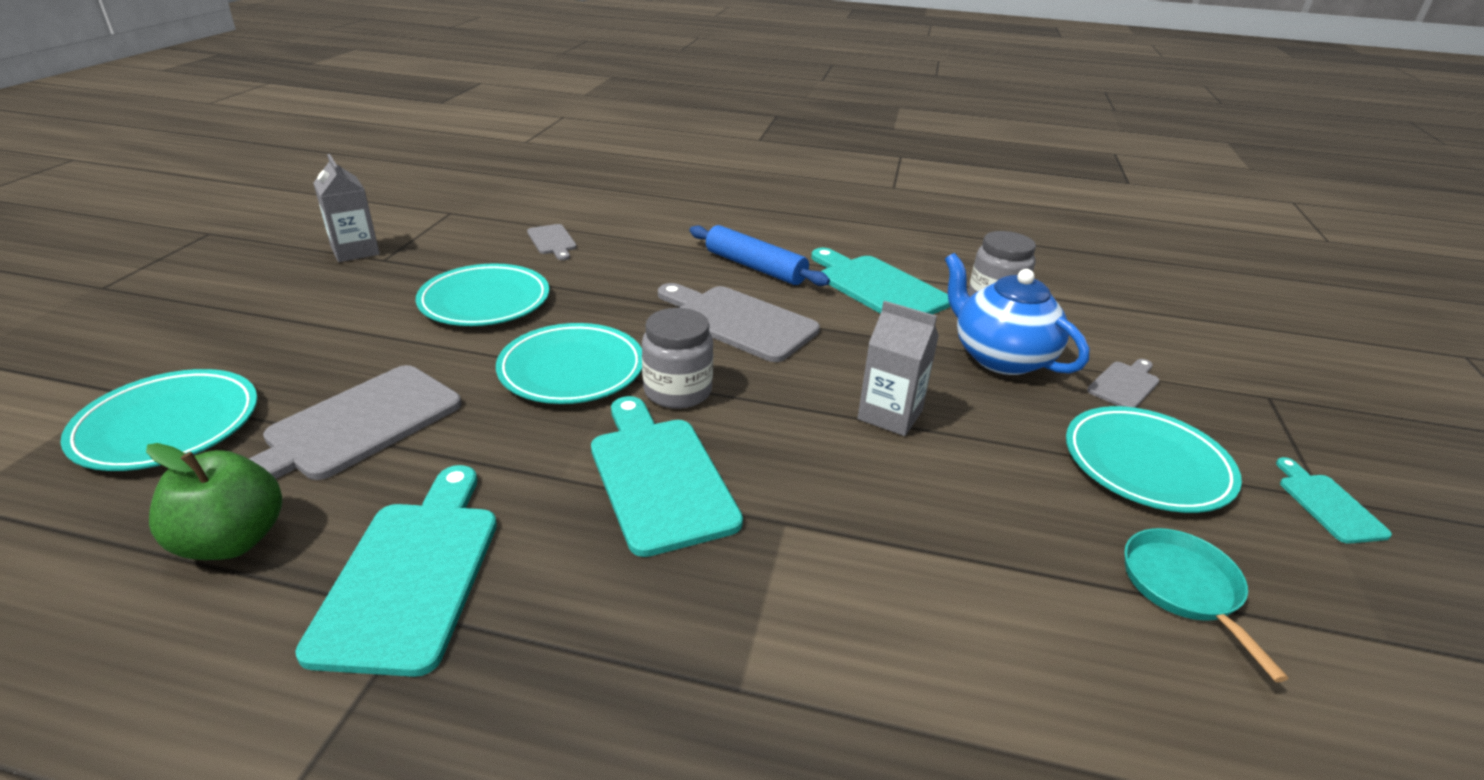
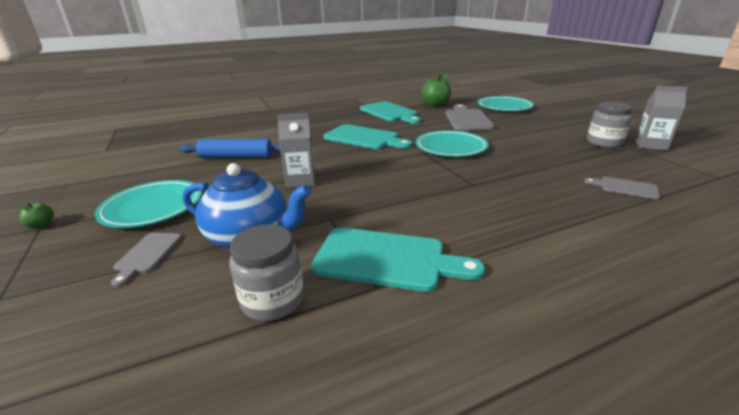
camera: 145 degrees right, 5 degrees down
(485, 301) = (544, 151): turquoise plate -> none
(677, 391) = (400, 156): grey jar -> grey jar (604, 143)
(738, 322) = (430, 190): grey cutting board -> none
(755, 267) = (494, 231): blue rolling pin -> blue rolling pin (236, 157)
(1184, 589) = (155, 171): turquoise pan -> none
(1328, 505) = (41, 225): turquoise cutting board -> green apple

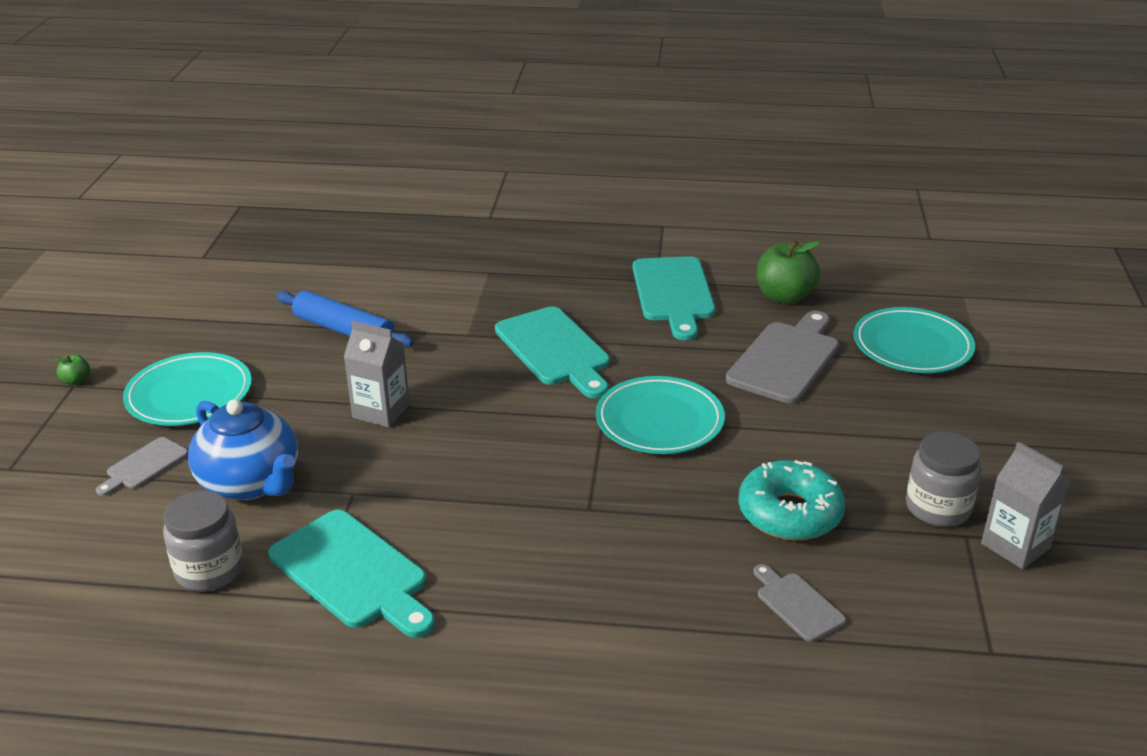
camera: 30 degrees right, 5 degrees up
(558, 160) = (789, 513): none -> turquoise donut

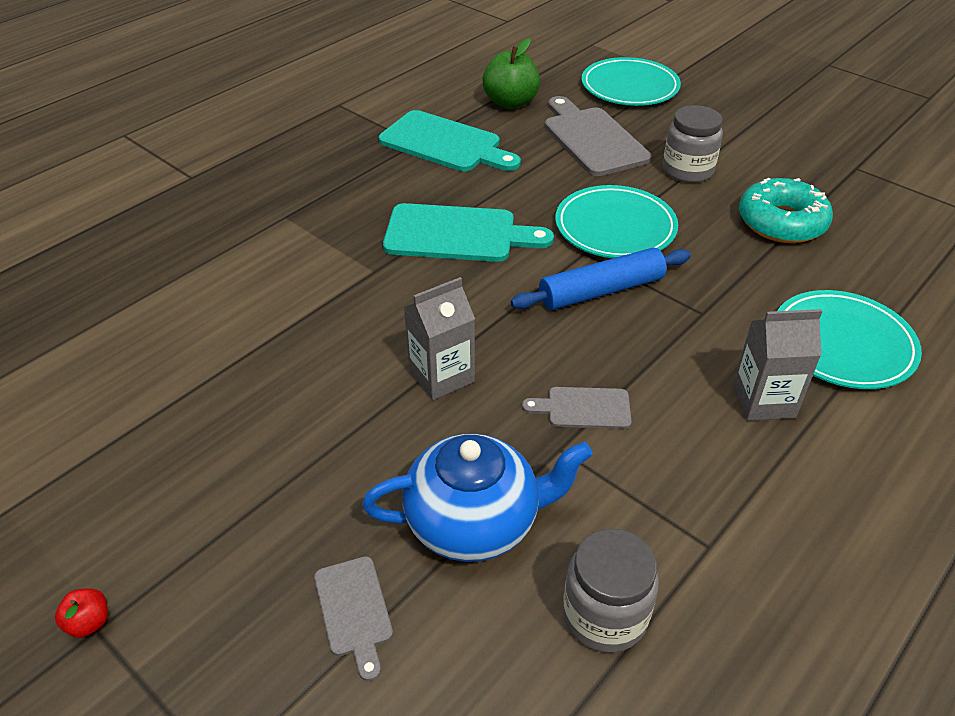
camera: 55 degrees left, 10 degrees up
(76, 381) = (89, 622): green apple -> red apple
(189, 395) = (249, 516): turquoise plate -> turquoise plate (842, 344)
(344, 330) = (268, 346): blue rolling pin -> blue rolling pin (601, 291)
(353, 573) = (688, 498): turquoise cutting board -> none
(797, 604) = (887, 266): grey cutting board -> grey cutting board (584, 408)
(937, 508) = (820, 164): grey jar -> grey jar (687, 170)
(1015, 546) = (879, 156): grey carton -> grey carton (763, 401)

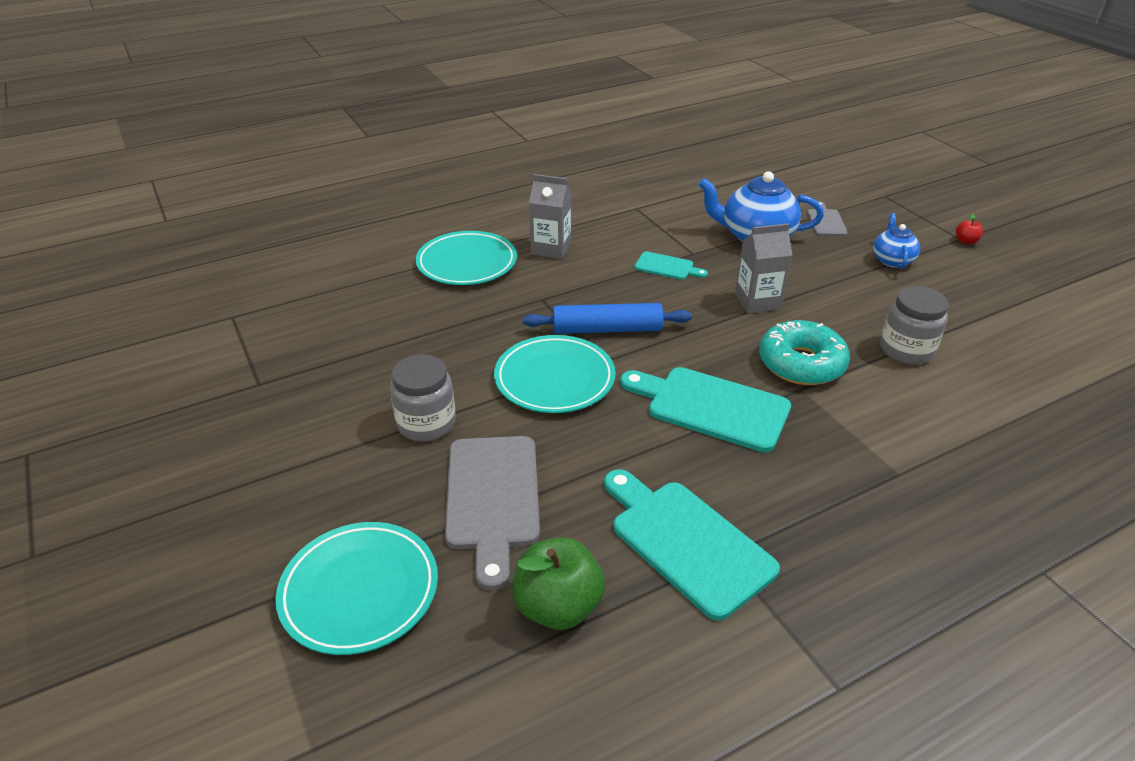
camera: 160 degrees left, 5 degrees down
(241, 522) = (892, 260): none -> blue teapot
(584, 408) = (667, 267): grey cutting board -> turquoise cutting board
(604, 615) = (702, 200): grey jar -> grey jar (906, 350)
(781, 222) = (402, 348): turquoise donut -> turquoise donut (801, 364)

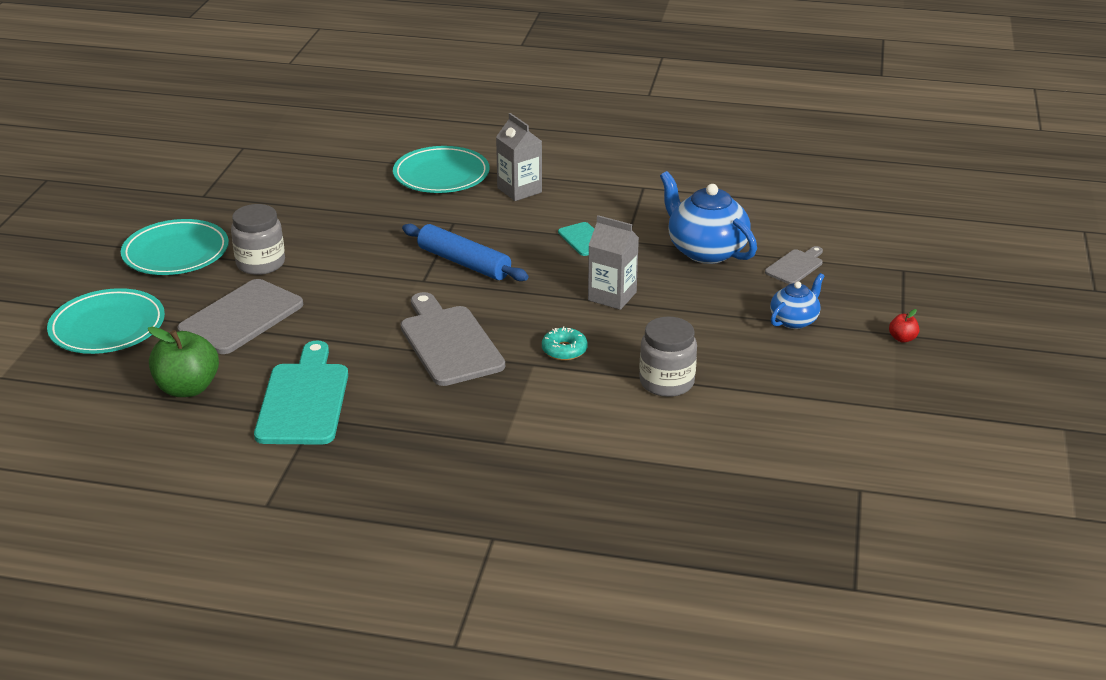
camera: 40 degrees right, 5 degrees down
(554, 378) = (377, 276): turquoise plate -> turquoise plate (176, 253)
(711, 407) = (449, 343): turquoise cutting board -> grey cutting board
(801, 364) = (564, 350): turquoise donut -> turquoise donut, size x0.54

